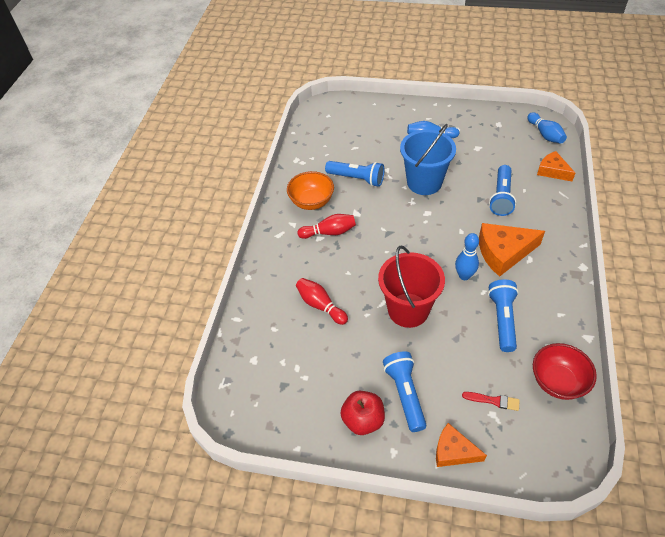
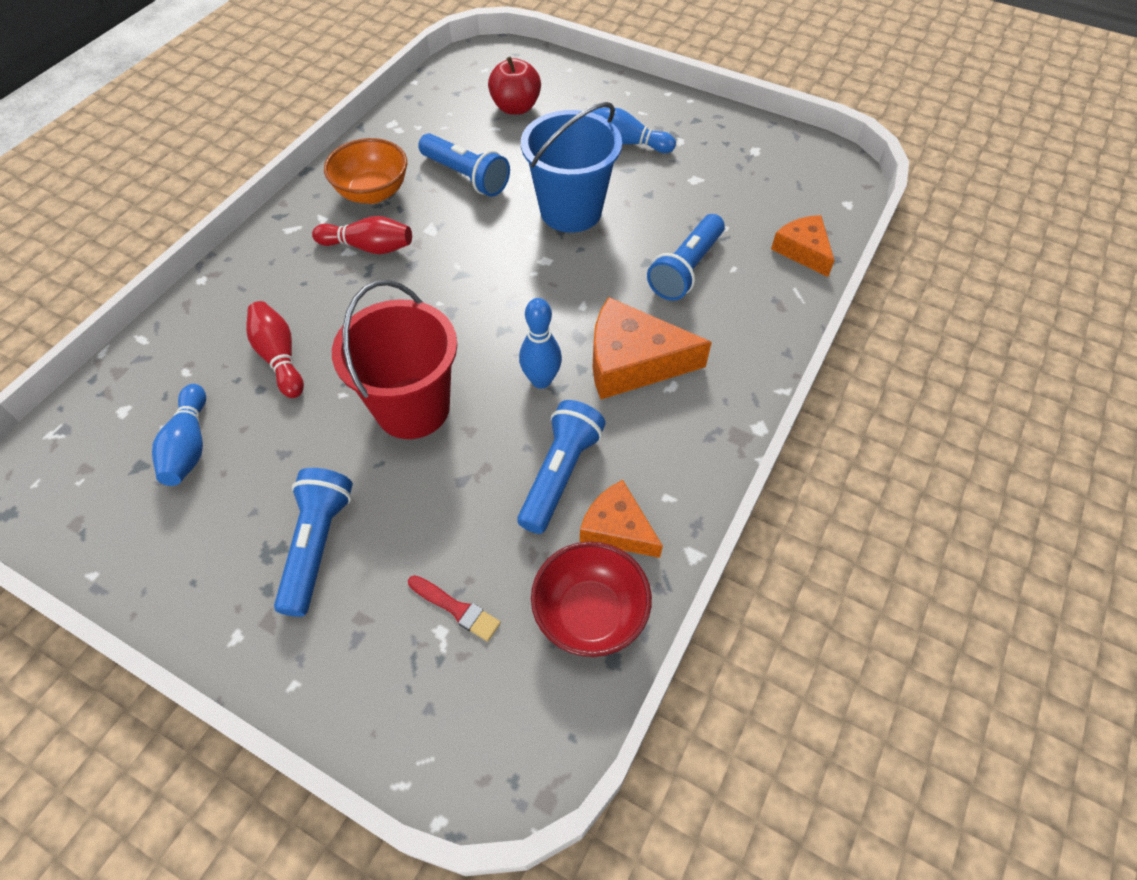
camera: 15 degrees right, 5 degrees up
(363, 420) = (222, 566): red apple -> red apple (516, 107)
(453, 451) = (333, 672): orange cheese -> orange cheese (617, 528)
(545, 134) = (826, 187): blue bowling pin -> blue bowling pin (189, 446)

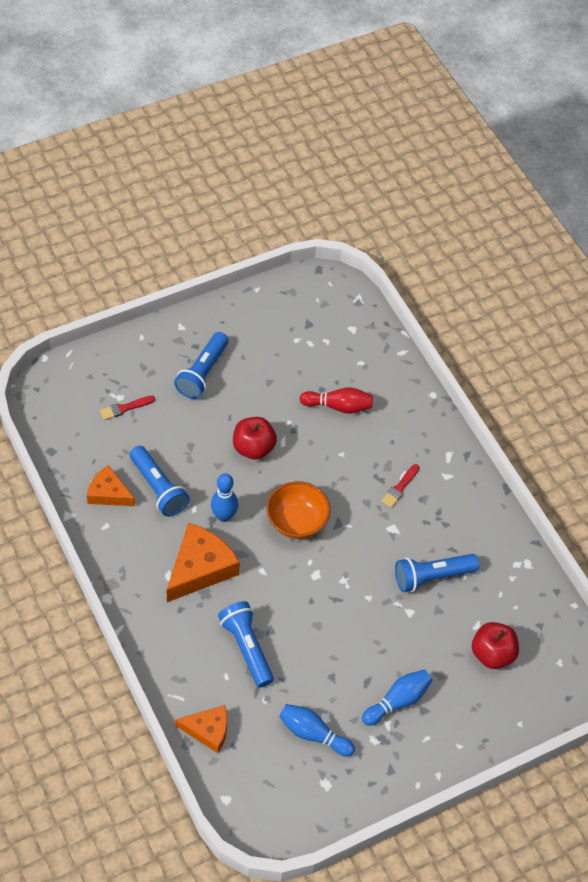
camera: 120 degrees right, 0 degrees up
(189, 446) = (305, 347): blue bowling pin -> blue bowling pin (313, 734)
(318, 546) = (202, 373): blue flashlight -> blue flashlight turned 75 degrees clockwise
(368, 247) = (400, 487): red bowling pin -> red brush
(373, 193) = (453, 515): orange bowl -> orange bowl (297, 522)
(412, 408) = (253, 448): red bucket -> red apple
(571, 211) = (350, 618): blue bucket -> none
(590, 614) = (78, 455): red bowl -> none
(617, 528) = (108, 493): orange cheese -> orange cheese turned 135 degrees counterclockwise

